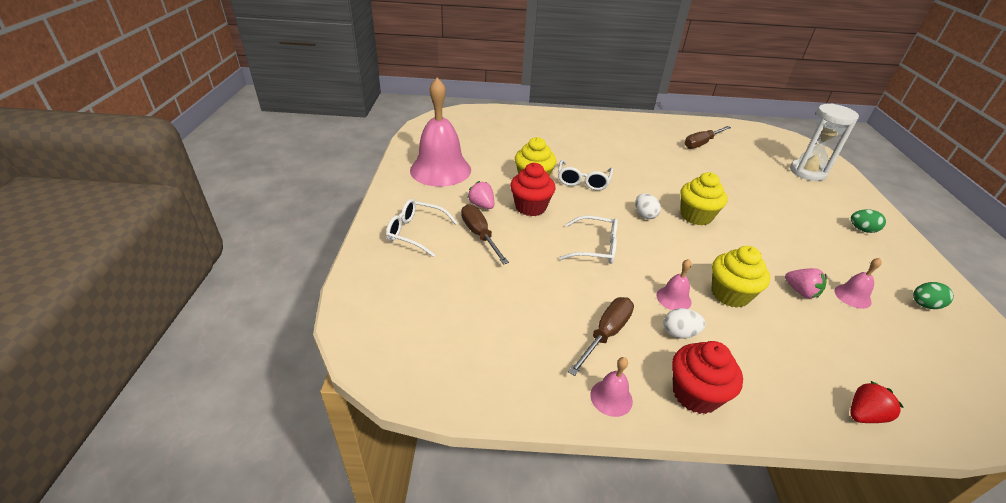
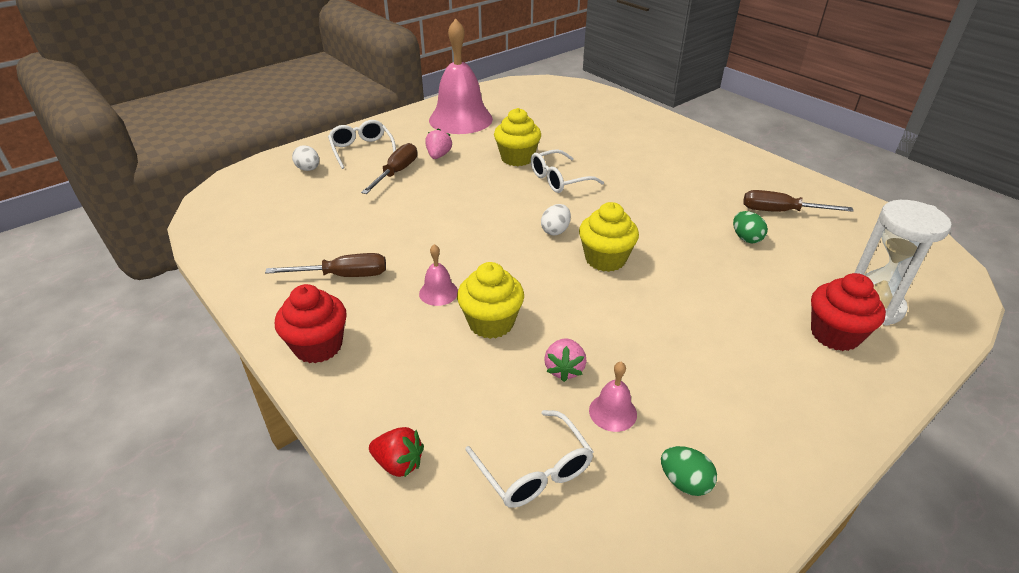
camera: 50 degrees right, 0 degrees up
(530, 207) = (471, 175): red cupcake -> red cupcake (835, 334)
(595, 247) = (458, 226): white glasses -> white glasses (534, 470)
(611, 398) = (270, 305): pink bell -> none
(679, 333) = (391, 312): white egg -> white egg (308, 169)
(862, 230) = (795, 389): green egg -> green egg (746, 238)

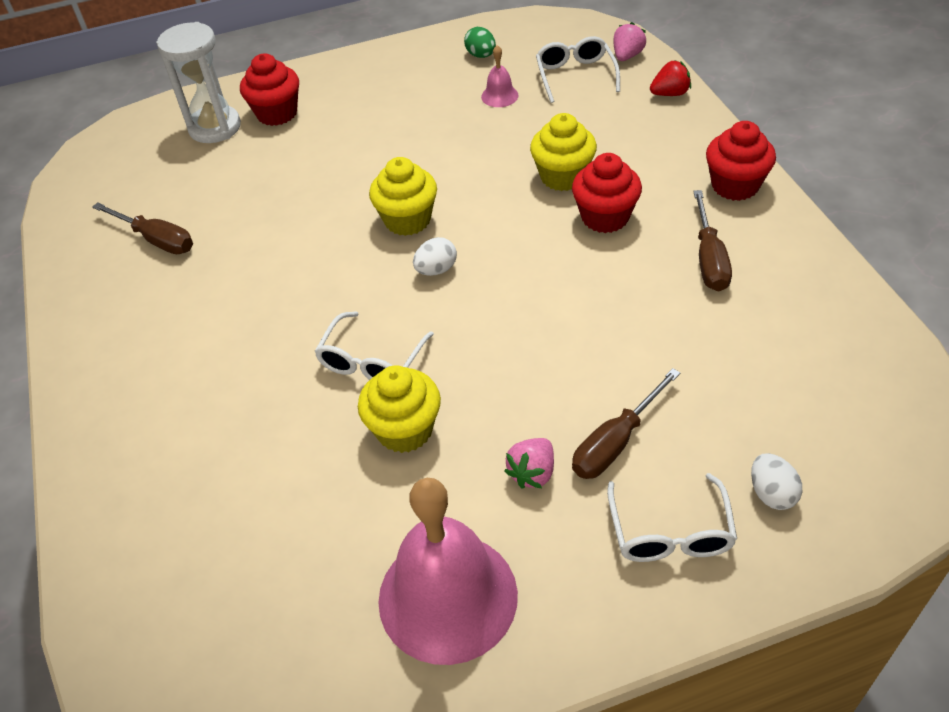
camera: 155 degrees left, 10 degrees up
(343, 276) = (709, 259): brown screwdriver -> brown screwdriver turned 105 degrees counterclockwise
(399, 463) = (670, 94): red strawberry -> red strawberry turned 120 degrees clockwise
(438, 292) = (605, 217): pink bell -> red cupcake
(559, 179) = (372, 361): white glasses -> white glasses turned 120 degrees clockwise
(564, 369) = (518, 128): pink strawberry -> pink strawberry (627, 56)
(746, 238) = (237, 214): green egg -> none

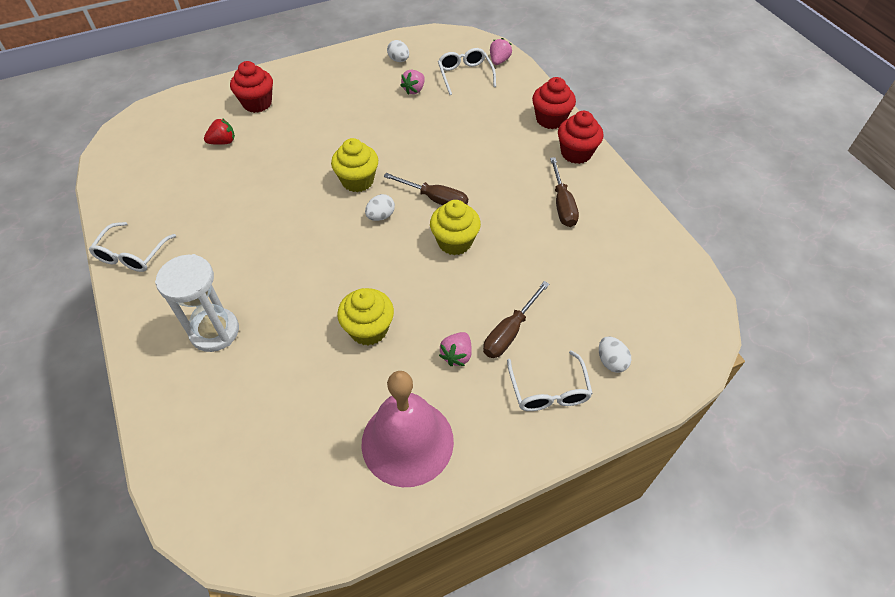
camera: 10 degrees left, 5 degrees up
(156, 240) = (179, 198): brown screwdriver -> brown screwdriver (435, 199)
(215, 127) = (213, 114): white hourglass -> white hourglass (214, 331)
(372, 361) = (342, 282): white glasses -> white glasses (132, 254)
(481, 55) = (399, 60): green egg -> white egg
(499, 96) = (414, 90): pink bell -> pink strawberry
(563, 176) = (462, 148): yellow cupcake -> yellow cupcake (454, 242)
(605, 217) = (492, 176): red cupcake -> red cupcake (550, 119)
(670, 94) = (529, 88): red strawberry -> red strawberry (223, 142)

